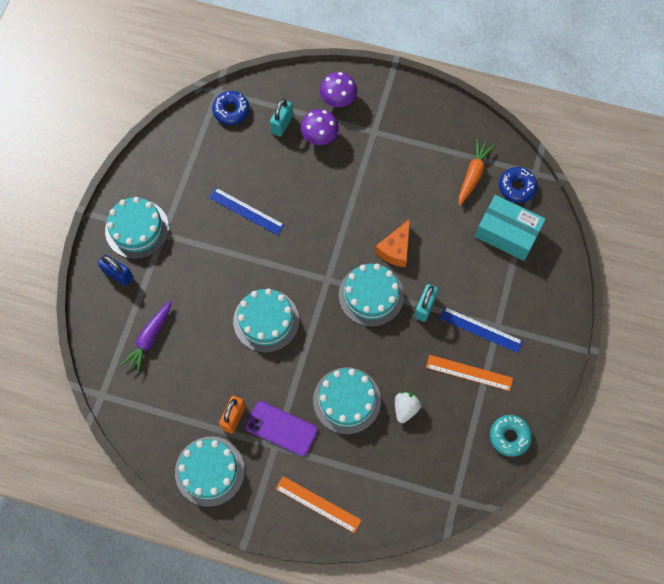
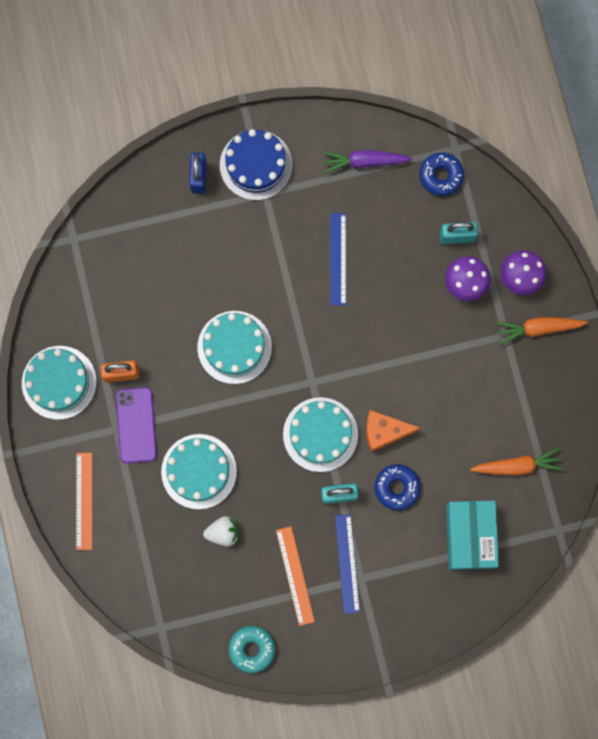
camera: 60 degrees right, 10 degrees up
(137, 229) = (256, 165): turquoise cake -> blue cake
(149, 339) = (152, 248): purple carrot -> purple carrot (364, 162)
(382, 108) = (538, 328): none -> orange carrot
(517, 187) = (530, 519): blue donut -> blue donut (397, 487)

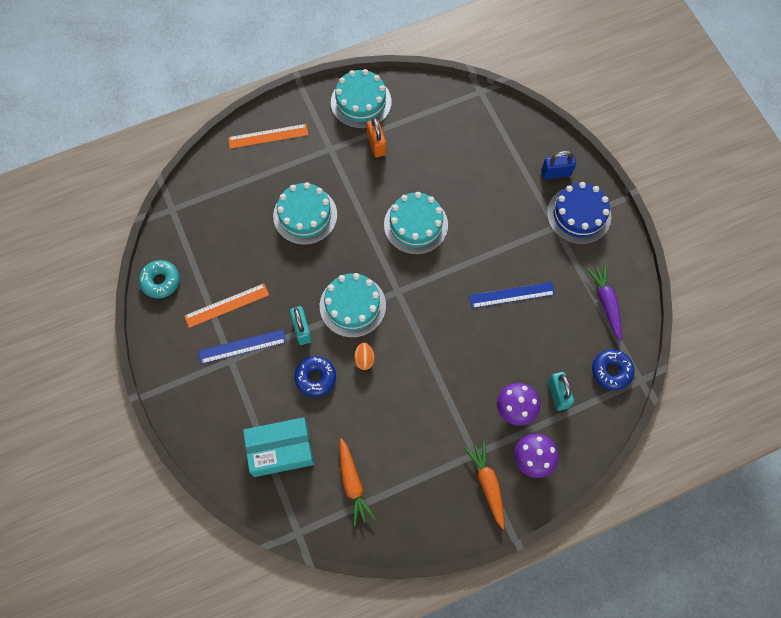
camera: 80 degrees right, 10 degrees down
(136, 425) = (336, 162): purple phone -> none
(223, 532) = (256, 242): white strawberry -> none
(384, 431) = (364, 359): orange cheese -> orange egg

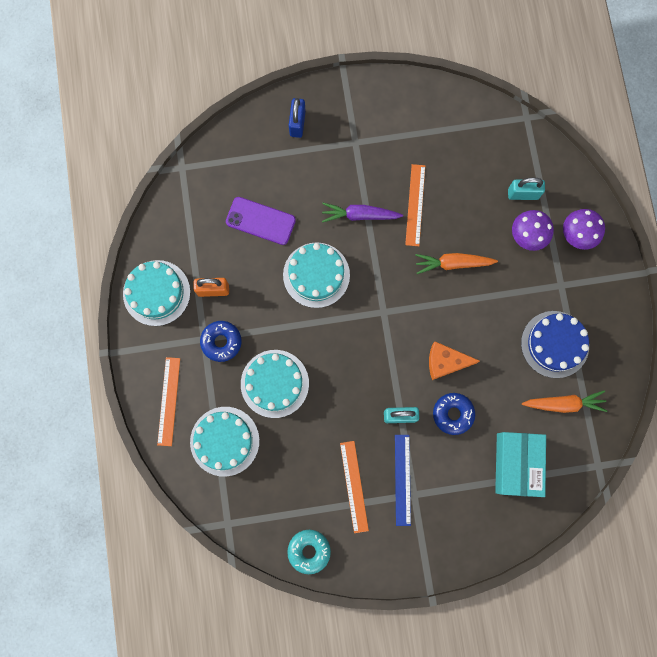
camera: 75 degrees left, 10 degrees up
(352, 306) = (387, 359): turquoise cake -> turquoise cake (224, 441)
(364, 359) = (445, 362): orange egg -> orange cheese
(452, 166) = (260, 221): none -> purple phone
(487, 484) = (591, 282): orange carrot -> orange carrot (453, 263)
(512, 295) = (415, 205): blue ruler -> orange ruler
(578, 215) = (349, 117): blue cake -> blue cake (554, 344)
(606, 303) = (445, 122): purple carrot -> purple carrot (359, 215)
(611, 371) = (512, 140): blue donut -> blue donut (221, 342)

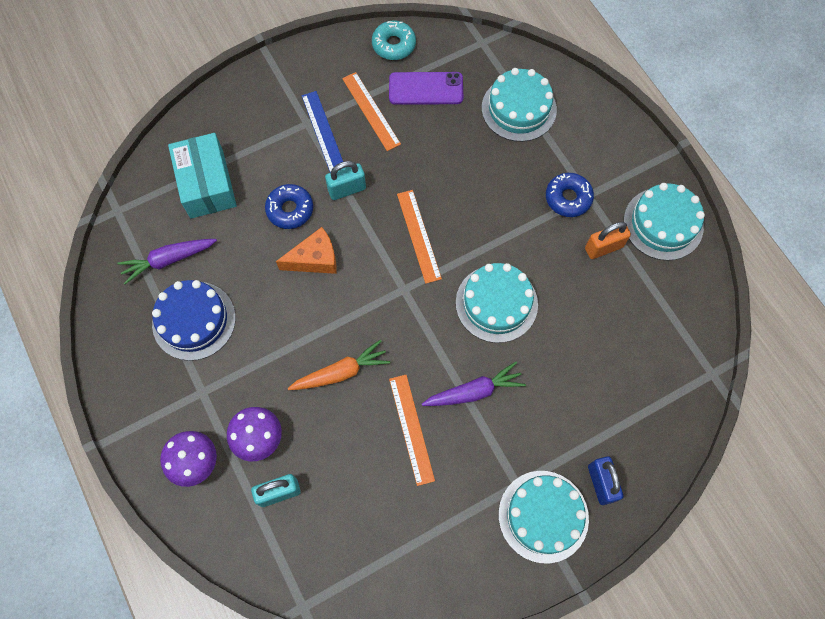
camera: 160 degrees right, 10 degrees down
(168, 401) = (593, 125): orange ruler -> orange ruler (419, 235)
(260, 221) = (588, 342): purple phone -> purple phone (426, 89)
(274, 383) = (492, 177): turquoise cake -> turquoise cake (543, 516)
(564, 403) = (168, 260): orange carrot -> purple carrot

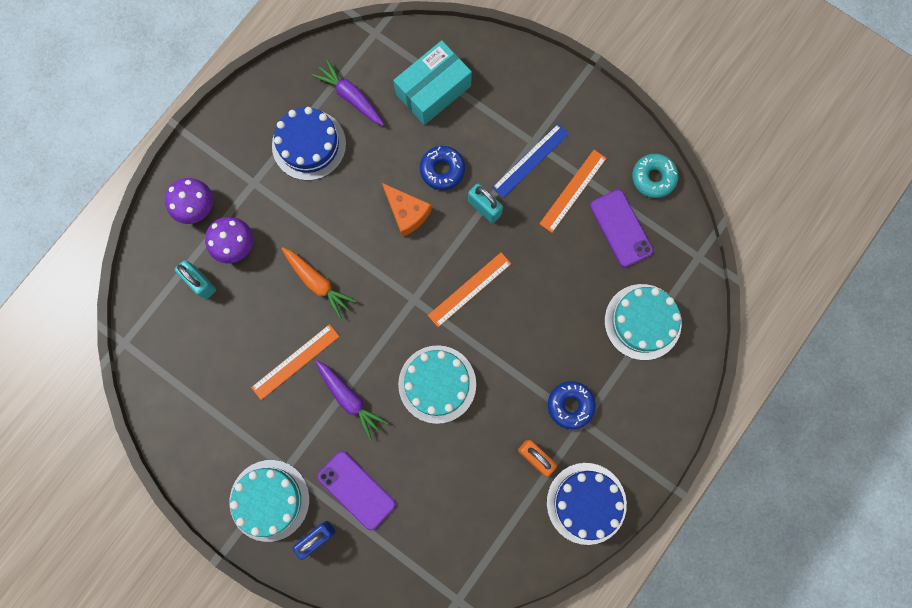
camera: 65 degrees right, 10 degrees up
(568, 423) = (356, 490): none -> purple phone
(663, 224) = (586, 503): turquoise cake -> blue cake

